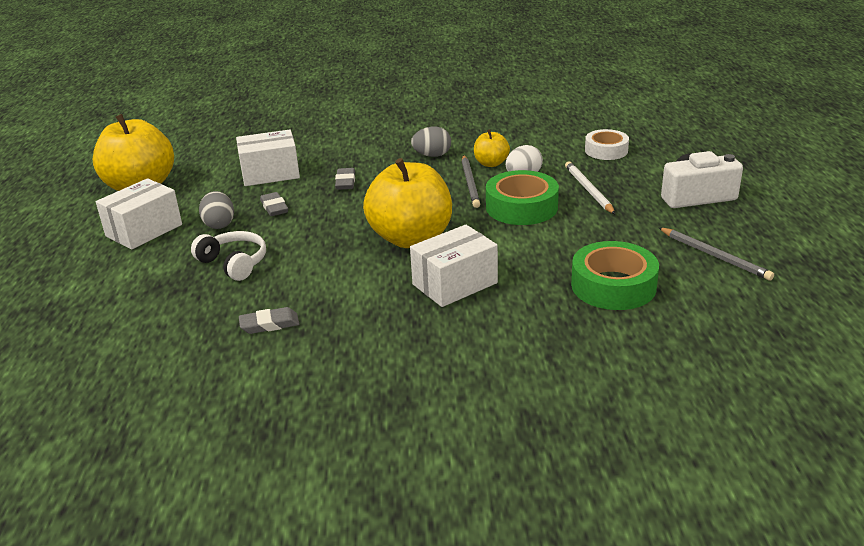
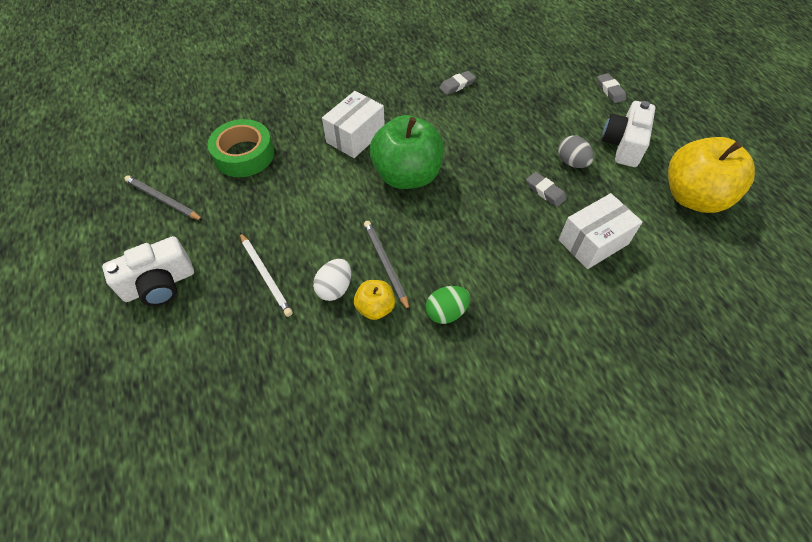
camera: 160 degrees right, 25 degrees up
(144, 230) = (623, 145): white box -> white camera
(234, 263) = (522, 126): white headphones -> none
(345, 182) = (508, 242): grey eraser -> grey eraser (610, 90)
(411, 238) = (407, 175): yellow apple -> green apple
(432, 155) = (446, 312): grey egg -> green egg
(521, 207) = (326, 234): green tape -> none
(606, 150) = (247, 366): white tape -> none

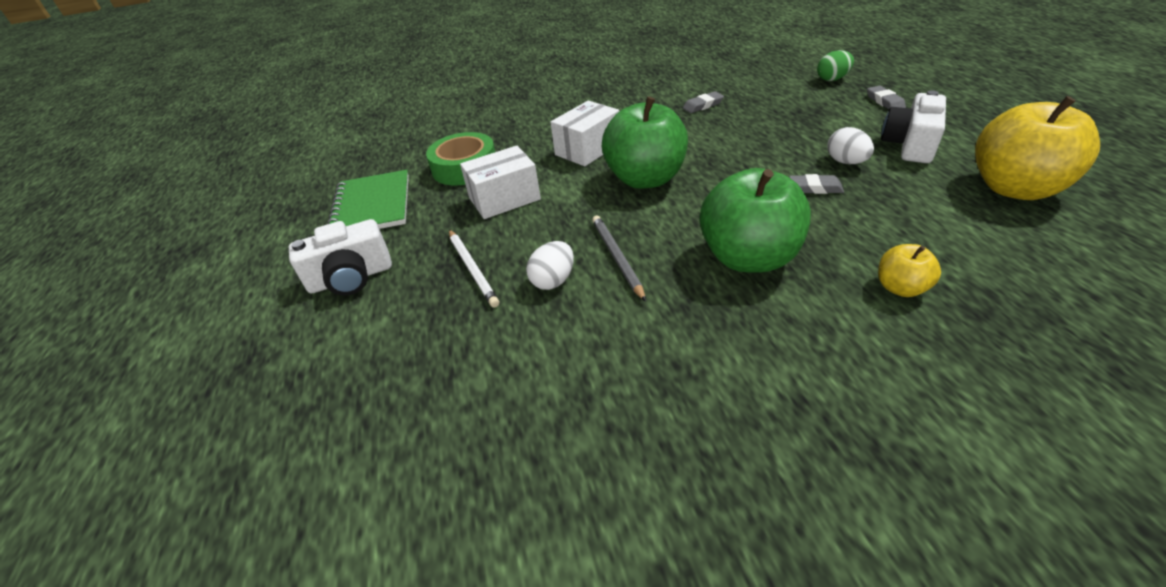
camera: 10 degrees right, 15 degrees down
(163, 200) = (372, 206): grey pencil -> green notebook
(375, 307) = (602, 299): yellow apple -> yellow apple (900, 288)
(446, 312) = (694, 304): green egg -> green egg (832, 79)
(489, 265) = (748, 257): none -> green apple
(545, 191) = (815, 188): grey eraser -> grey eraser turned 45 degrees counterclockwise
(571, 162) = (846, 162): grey egg -> white egg
(593, 242) = (885, 233): white box -> white box (504, 199)

